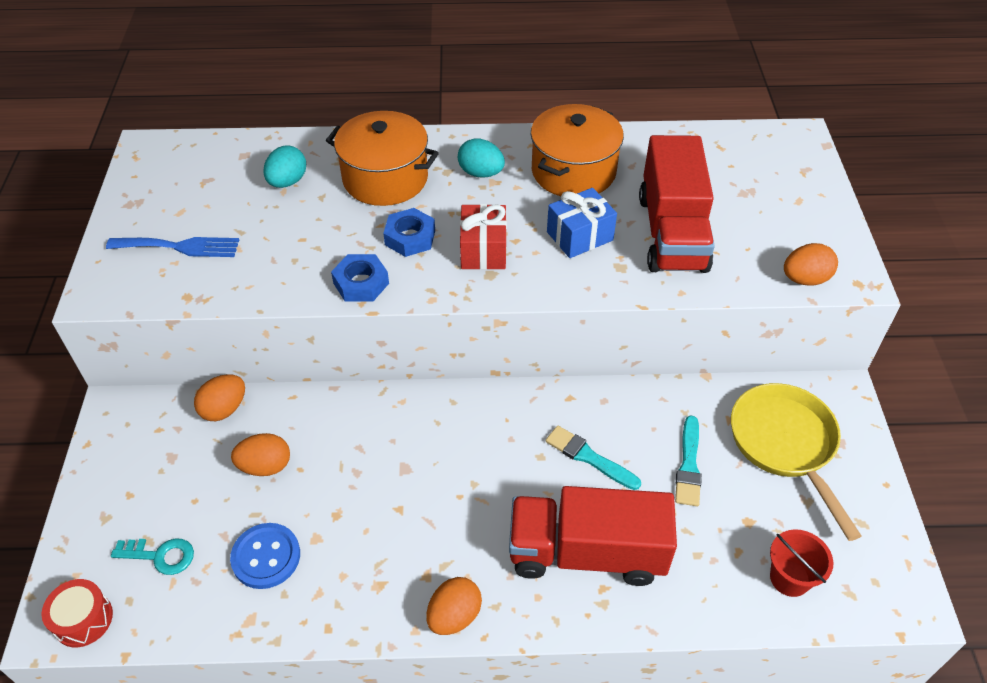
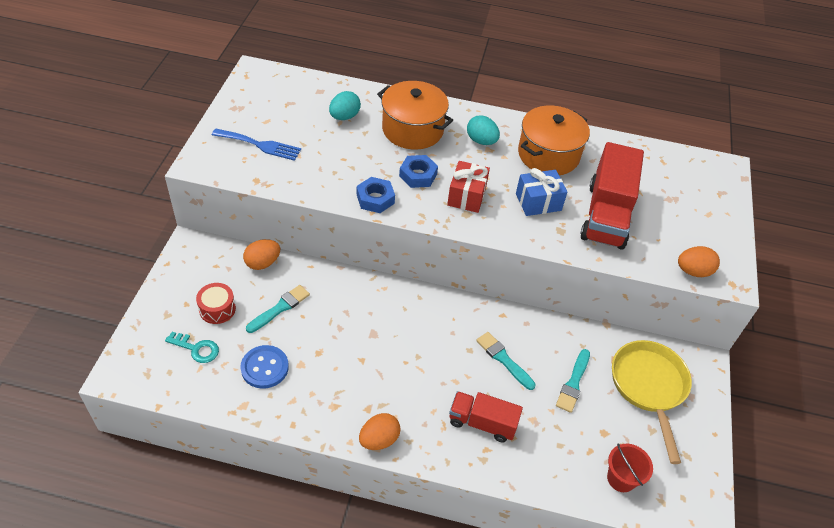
camera: 10 degrees right, 0 degrees up
(83, 619) = (138, 376): red drum -> red drum (217, 309)
(265, 466) = (280, 308): orange egg -> turquoise brush
(586, 553) = (482, 423): red truck -> red truck, size x0.60

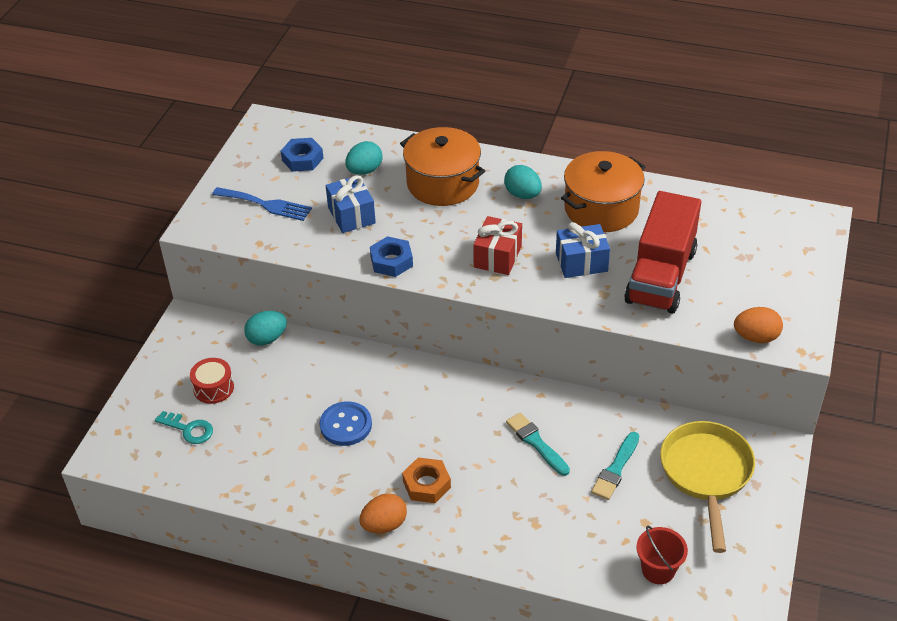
camera: 10 degrees right, 5 degrees down
(262, 263) = (267, 338): orange egg -> turquoise egg
(264, 368) = (262, 449): blue button -> blue button (346, 425)
(280, 308) = (283, 387): turquoise brush -> none
(336, 156) = (351, 215): none -> blue gift
(413, 400) = (426, 484): none -> orange nut
(418, 175) = (443, 234): blue nut -> blue nut (302, 159)
(482, 423) = (503, 509): red truck -> none

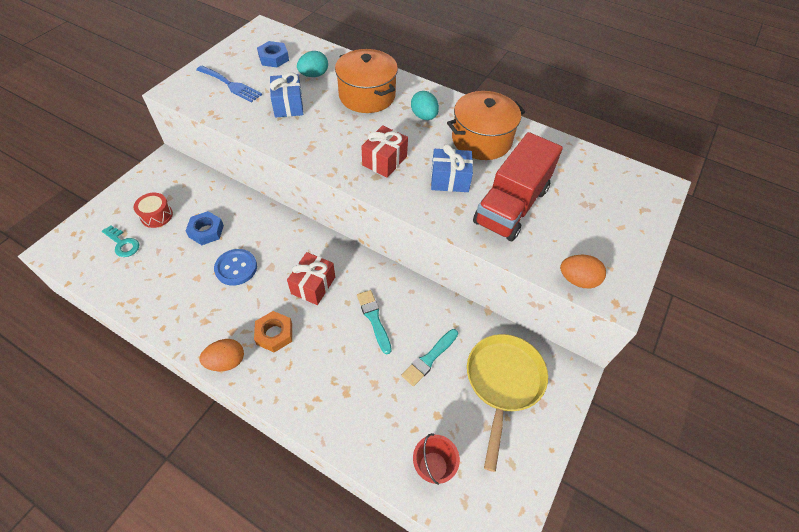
camera: 10 degrees right, 10 degrees up
(267, 338) = (212, 187): turquoise egg -> none
(391, 261) = (301, 147): blue nut -> blue nut (206, 231)
(448, 423) = (313, 285): none -> red gift

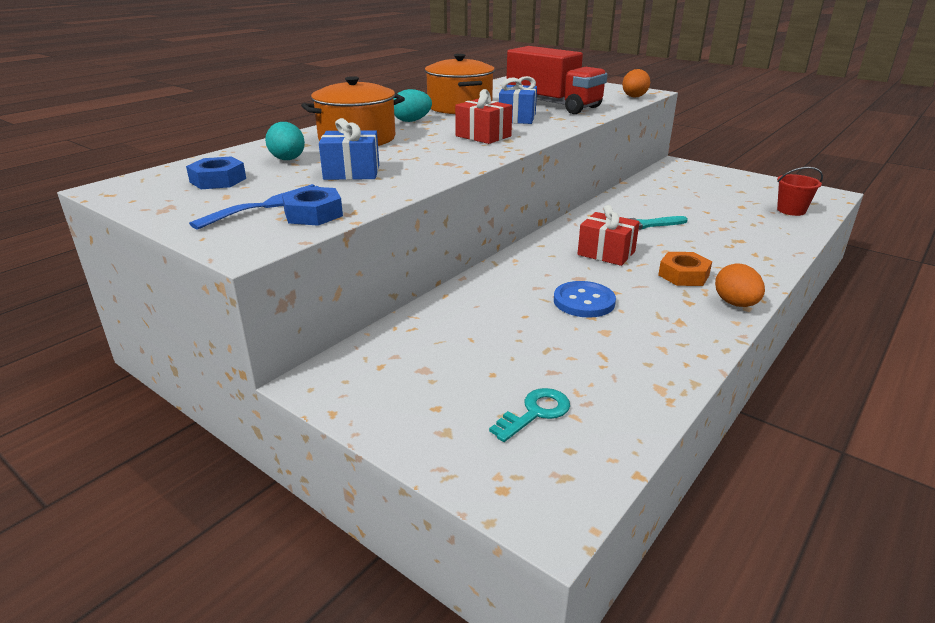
camera: 80 degrees left, 25 degrees down
(156, 215) = (468, 379): red drum -> none
(206, 231) = (511, 328): blue nut -> blue nut (313, 214)
(429, 358) = (684, 205): turquoise brush -> none
(503, 383) = (697, 183): yellow pan -> none

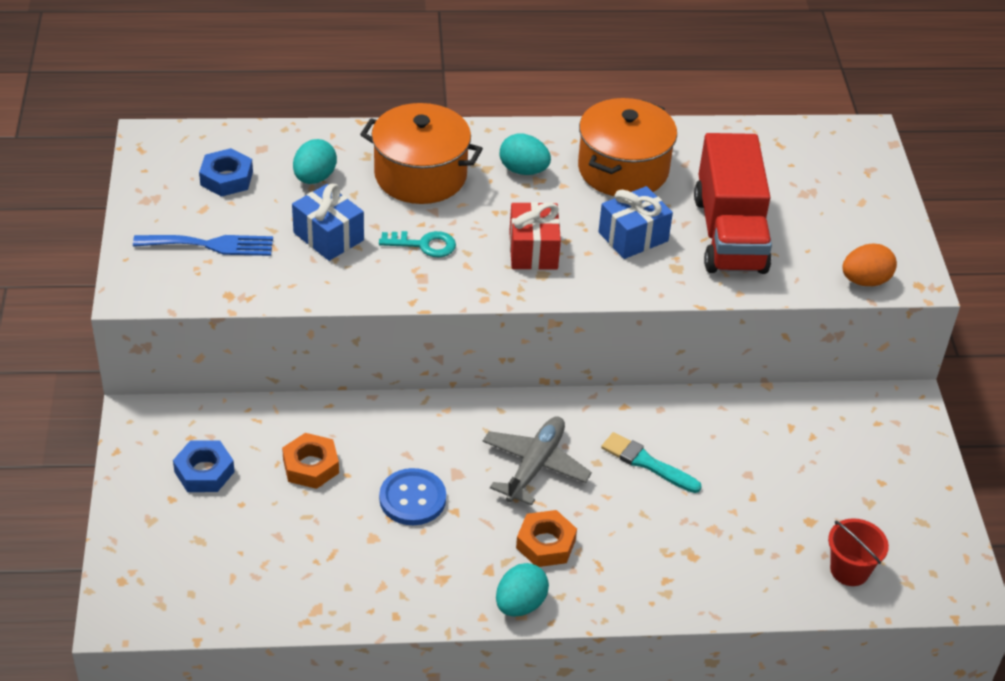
camera: 45 degrees right, 15 degrees up
(313, 214) = (221, 280): blue nut -> blue nut (204, 472)
(495, 326) = (310, 466): none -> orange nut
(535, 412) = (216, 554): turquoise key -> turquoise key (424, 245)
(606, 253) = (535, 466): red gift -> grey plane
(735, 304) = (520, 604): orange egg -> turquoise egg

